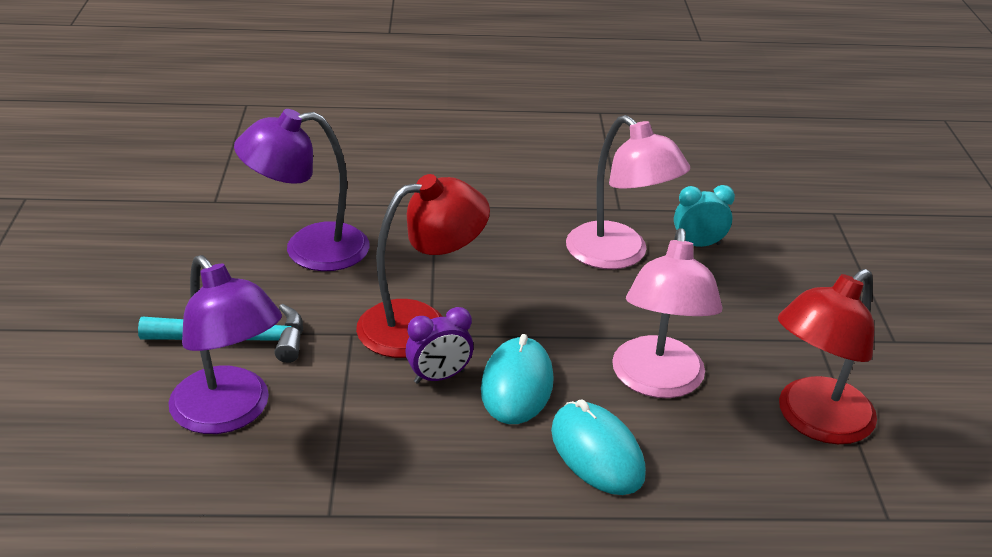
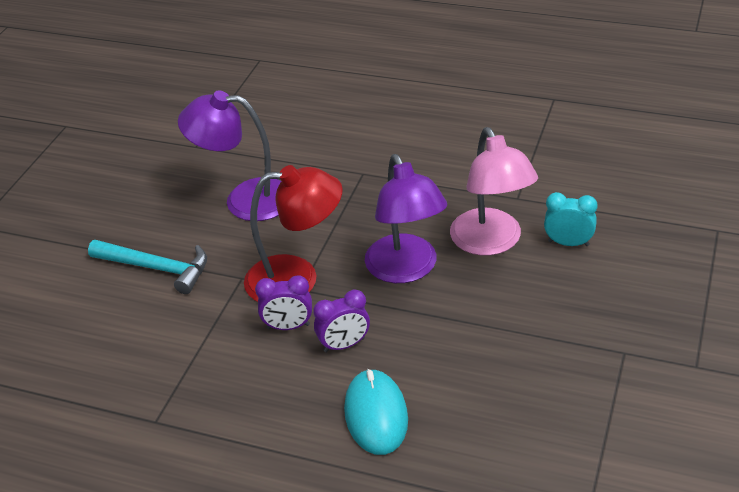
camera: 25 degrees right, 5 degrees up
(230, 413) = (125, 327): purple lamp -> purple lamp (406, 270)
(517, 385) = (344, 345): turquoise mouse -> purple clock
(657, 382) = (459, 364): pink lamp -> none
(814, 421) = (574, 426): red lamp -> none

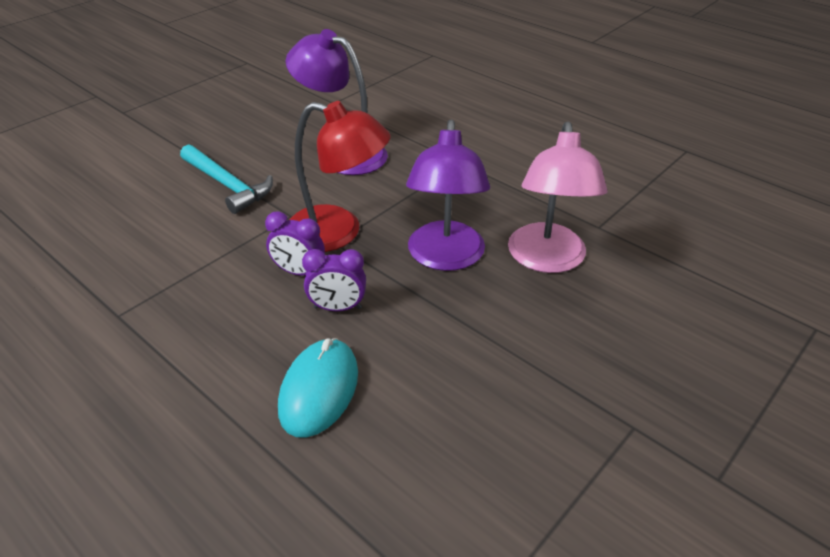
camera: 20 degrees right, 0 degrees up
(568, 243) = (630, 287): turquoise clock -> none

